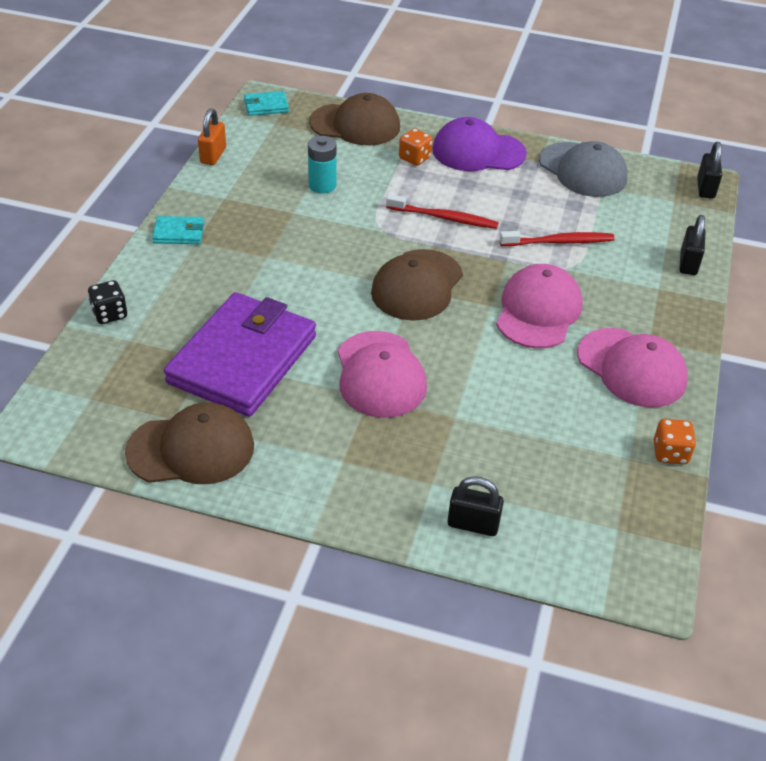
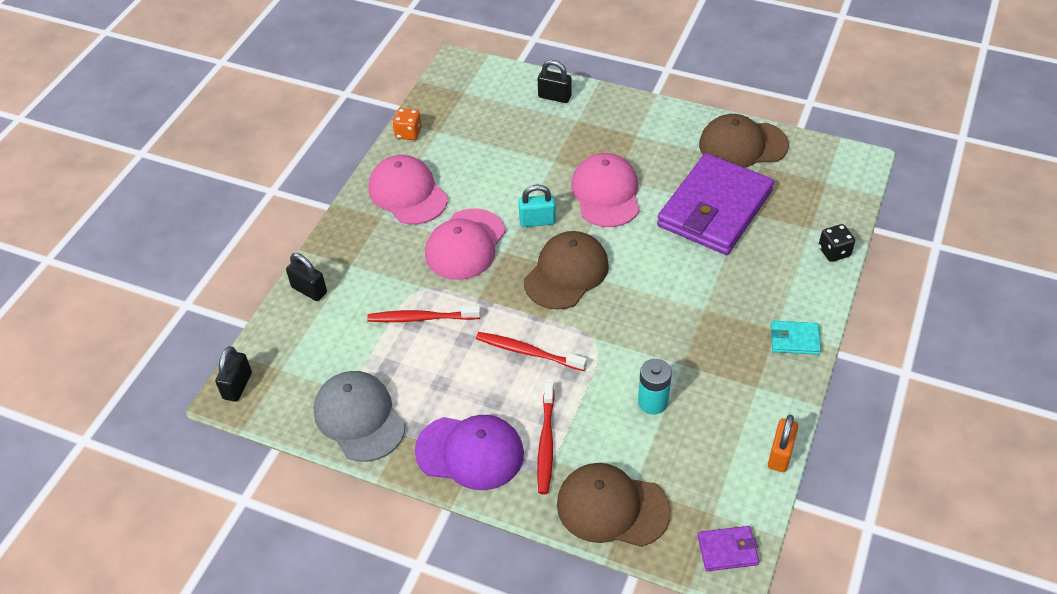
camera: 170 degrees left, 5 degrees up
(266, 106) = (727, 550): turquoise wallet -> purple wallet
(415, 158) = (546, 443): orange dice -> red toothbrush
(461, 339) = (537, 221): none -> turquoise padlock
(688, 263) = (309, 290): black padlock -> black padlock turned 75 degrees counterclockwise

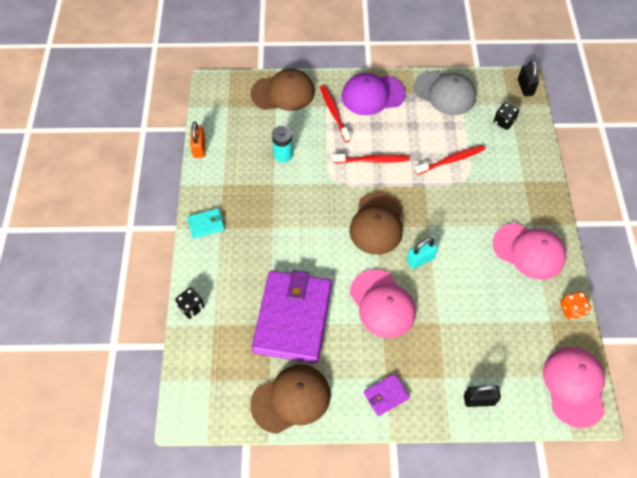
camera: 155 degrees right, 10 degrees up
(309, 290) = (534, 155): black padlock -> none
(311, 346) = (503, 122): none -> black dice
(465, 245) = (458, 222): pink cap -> pink cap (574, 386)
(727, 550) = (216, 92): purple wallet -> purple wallet (386, 395)

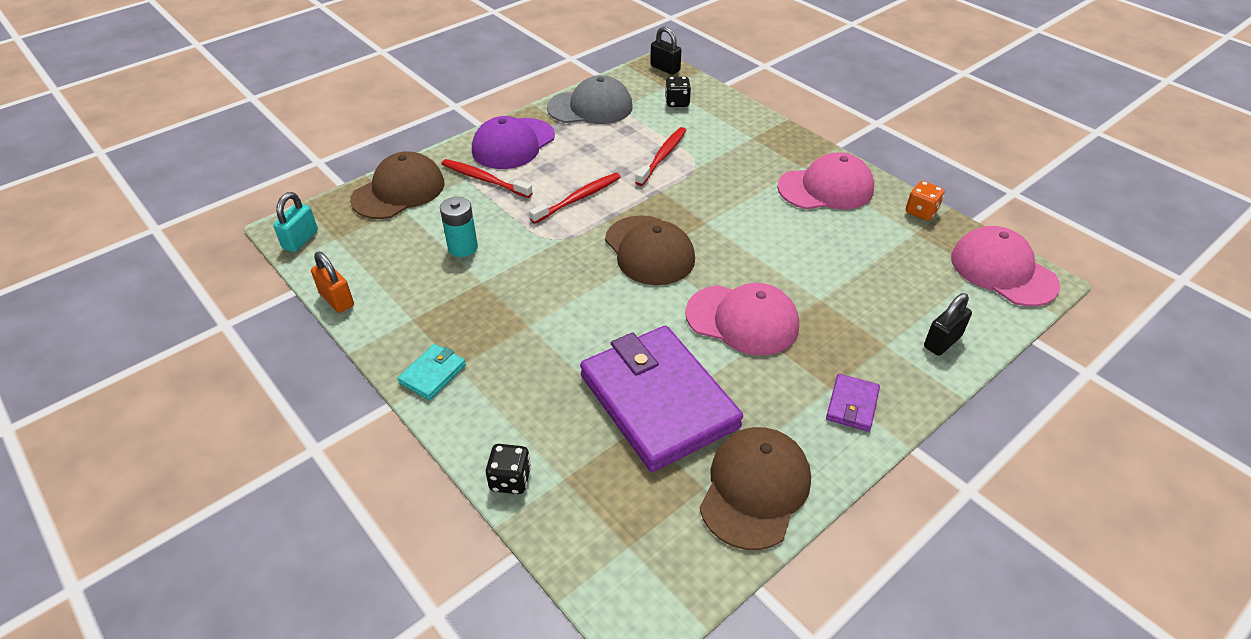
camera: 40 degrees left, 15 degrees down
(420, 259) = (733, 256): turquoise padlock -> turquoise padlock (300, 240)

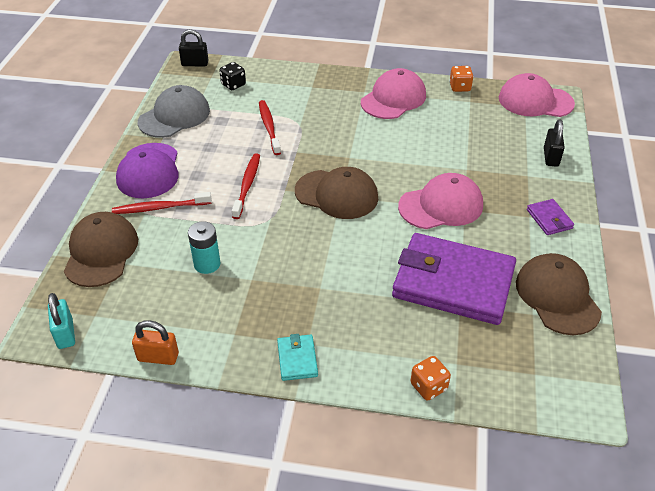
camera: 40 degrees left, 0 degrees up
(510, 480) = (428, 387): black dice -> orange dice

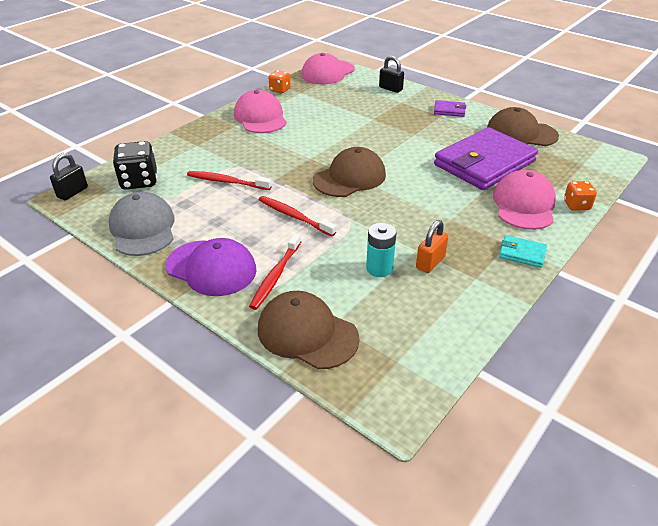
camera: 60 degrees left, 5 degrees down
(65, 334) = (410, 390): turquoise padlock -> none
(158, 357) = (479, 331): orange padlock -> orange padlock (430, 262)
(233, 85) = (139, 181): black dice -> black dice, size x1.66
(441, 206) = (403, 141): pink cap -> pink cap (524, 204)

